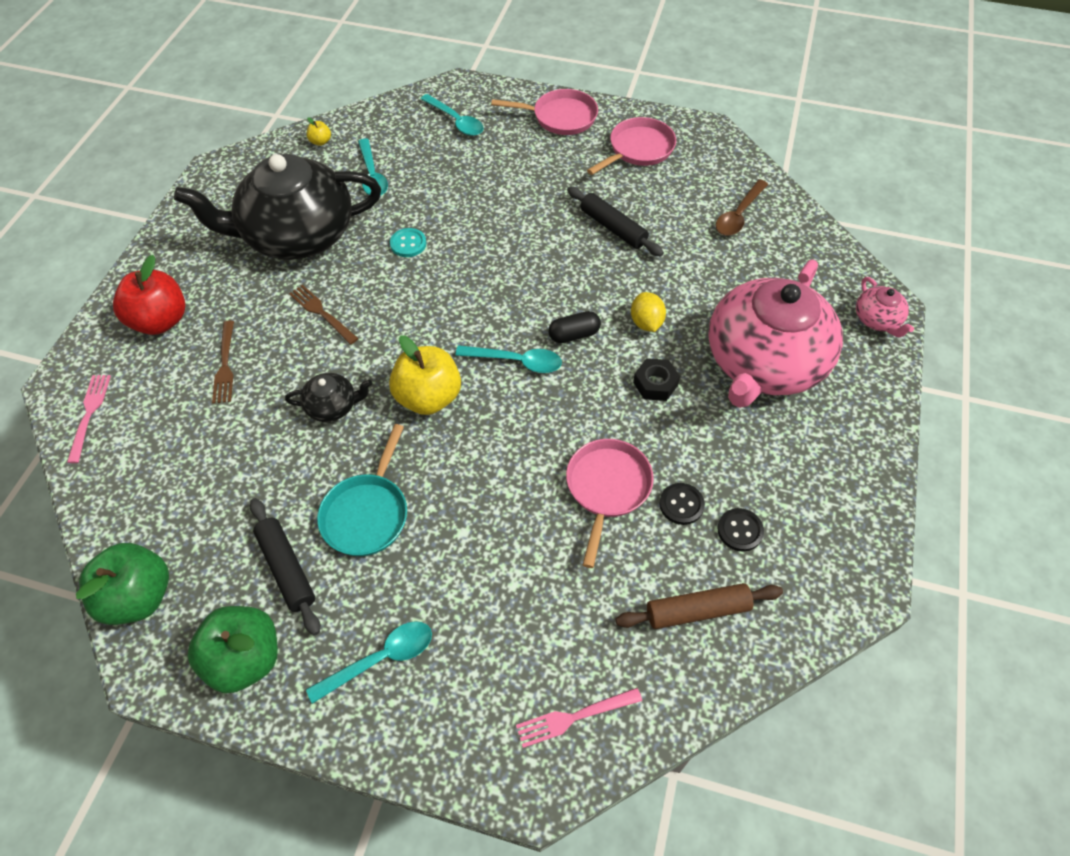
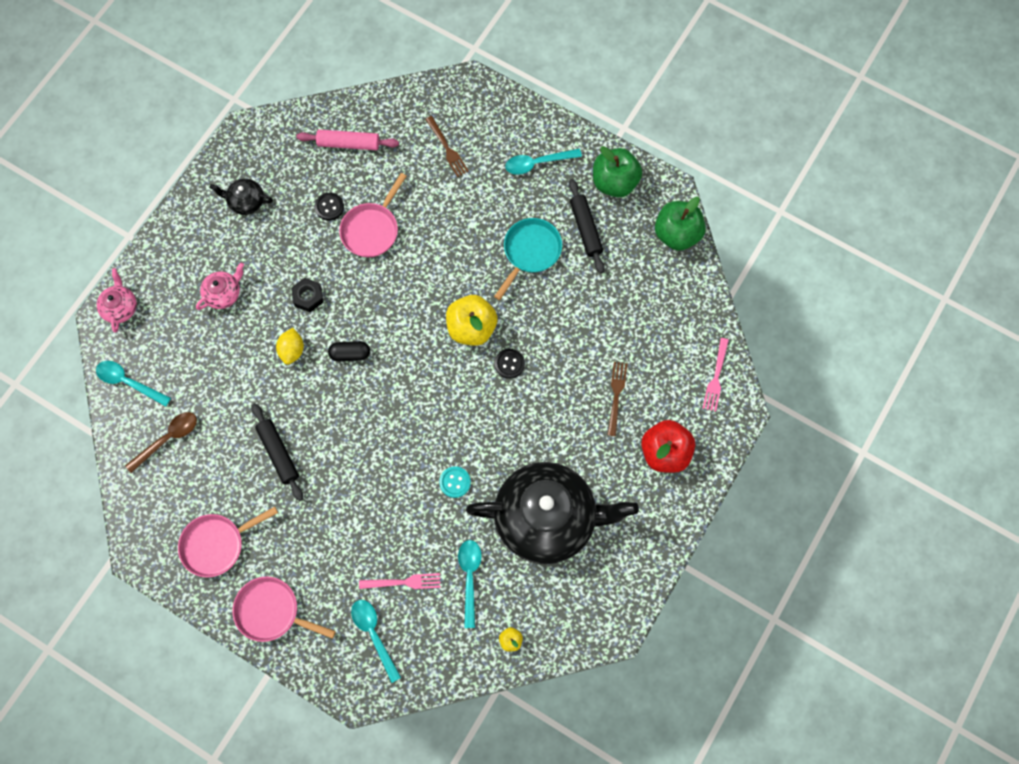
camera: 165 degrees left, 15 degrees up
(322, 313) = (537, 426): brown fork -> brown fork (447, 148)
(332, 406) = (541, 338): black teapot -> black teapot (246, 201)
(517, 361) = (400, 341): turquoise spoon -> turquoise spoon (128, 382)
(574, 717) = (438, 108): pink fork -> pink fork (403, 582)
(697, 610) = (348, 144): brown rolling pin -> pink rolling pin
(740, 530) = (301, 182): black button -> black button (509, 364)
(763, 363) = (223, 293): pink teapot -> pink teapot, size x0.41

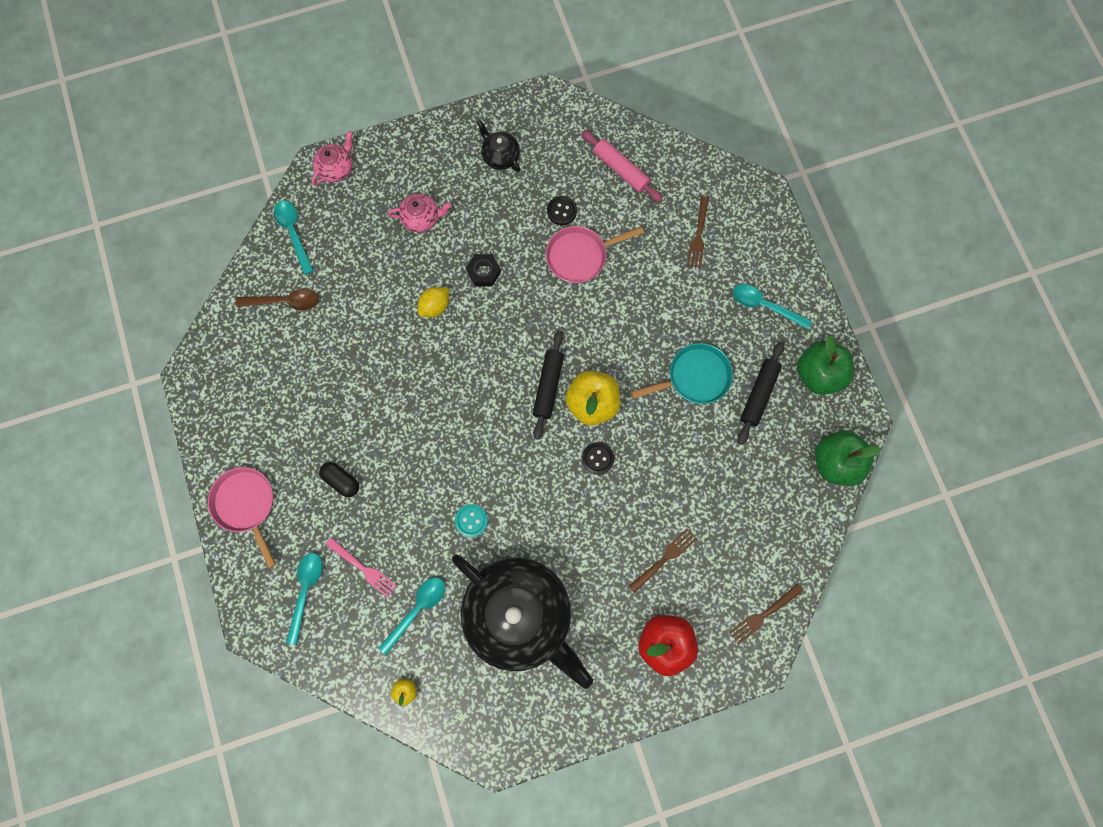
camera: 40 degrees right, 5 degrees up
(217, 544) = (251, 416): pink pan -> none
(278, 453) = (356, 382): black rolling pin -> black rolling pin (548, 386)
(350, 354) = (477, 346): black capsule -> black capsule (342, 480)
(716, 377) = (763, 614): pink fork -> brown fork

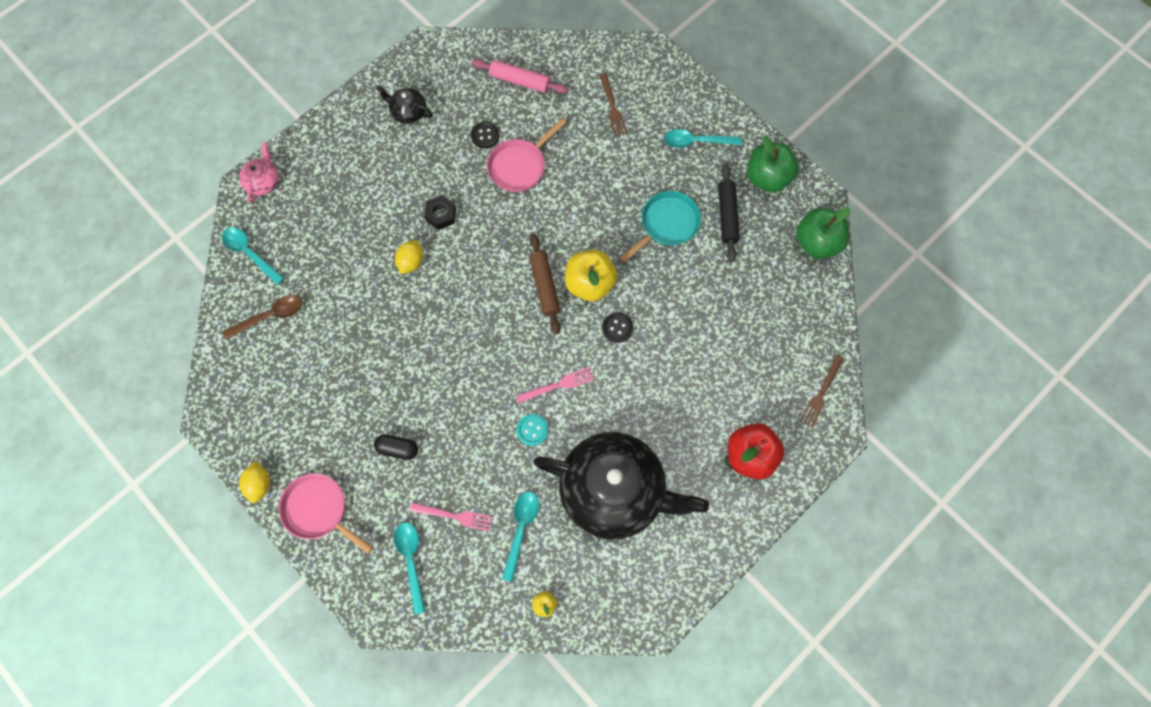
camera: 25 degrees left, 5 degrees down
(206, 456) = (259, 484): none -> yellow lemon
(421, 218) = (362, 192): pink teapot -> none
(515, 488) = (558, 385): none -> pink fork
(548, 386) = (544, 286): black rolling pin -> brown rolling pin
(664, 559) = (715, 386): brown fork -> none

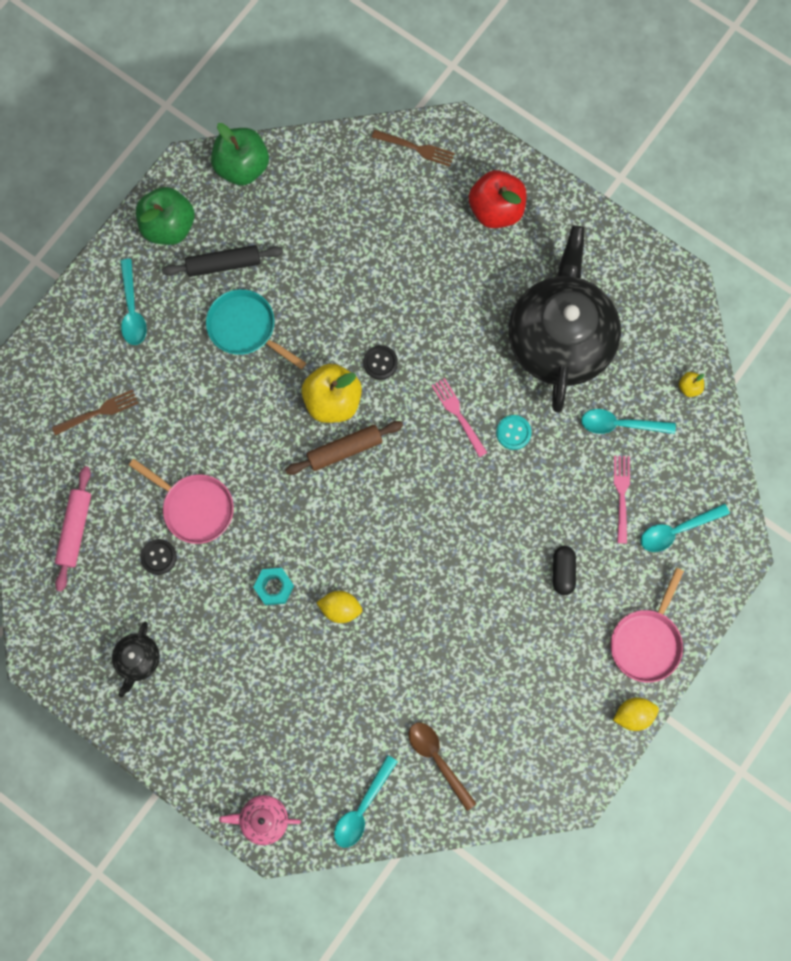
camera: 100 degrees left, 5 degrees up
(441, 215) = (274, 587): black nut -> turquoise nut

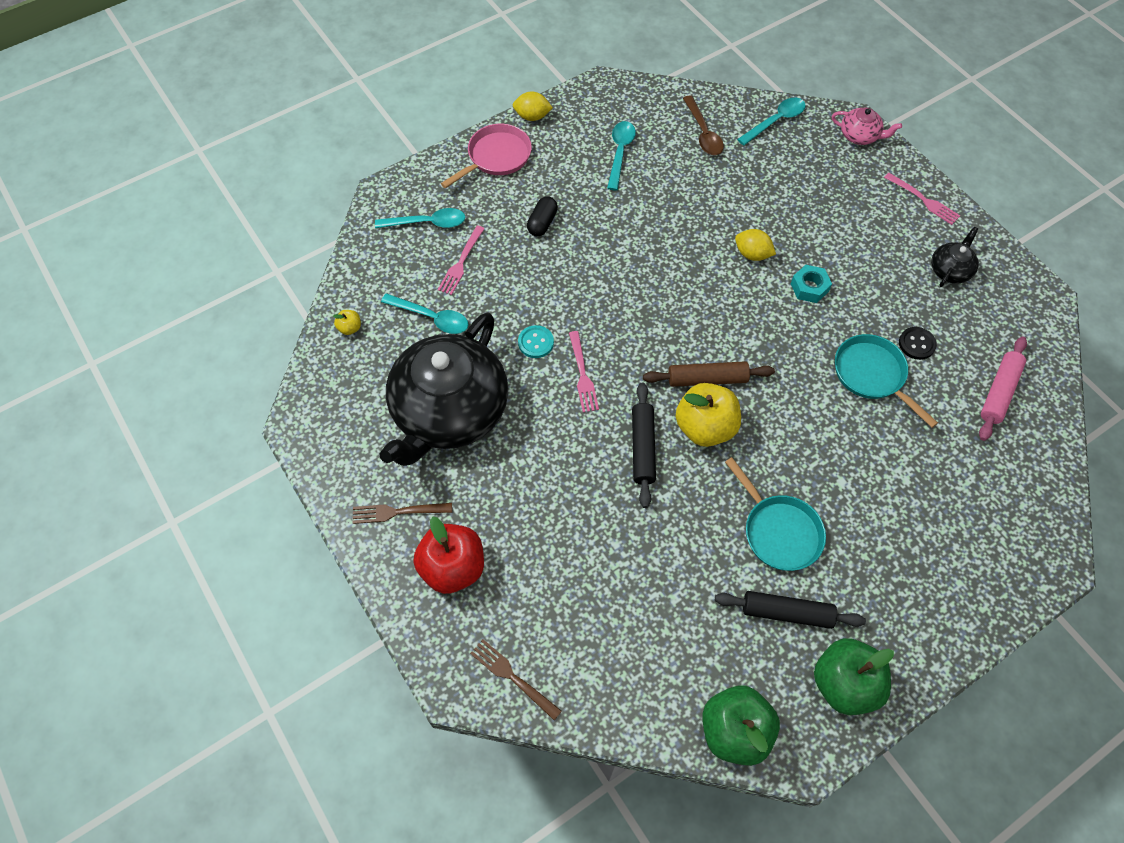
camera: 160 degrees left, 15 degrees down
(98, 412) = (961, 496): brown fork -> brown fork (398, 512)
(132, 310) = (906, 595): turquoise spoon -> turquoise spoon (620, 152)
(178, 747) = (923, 200): none -> pink fork
(194, 507) = (872, 375): pink pan -> turquoise pan
(380, 363) = (643, 448): black button -> black rolling pin

